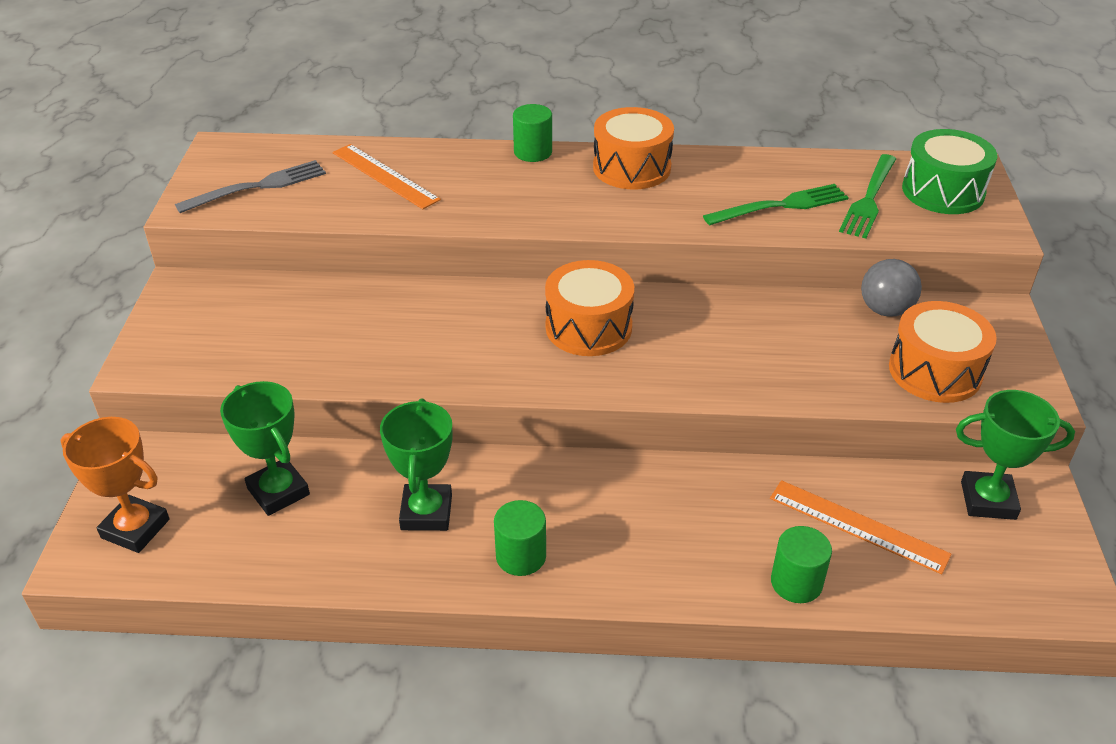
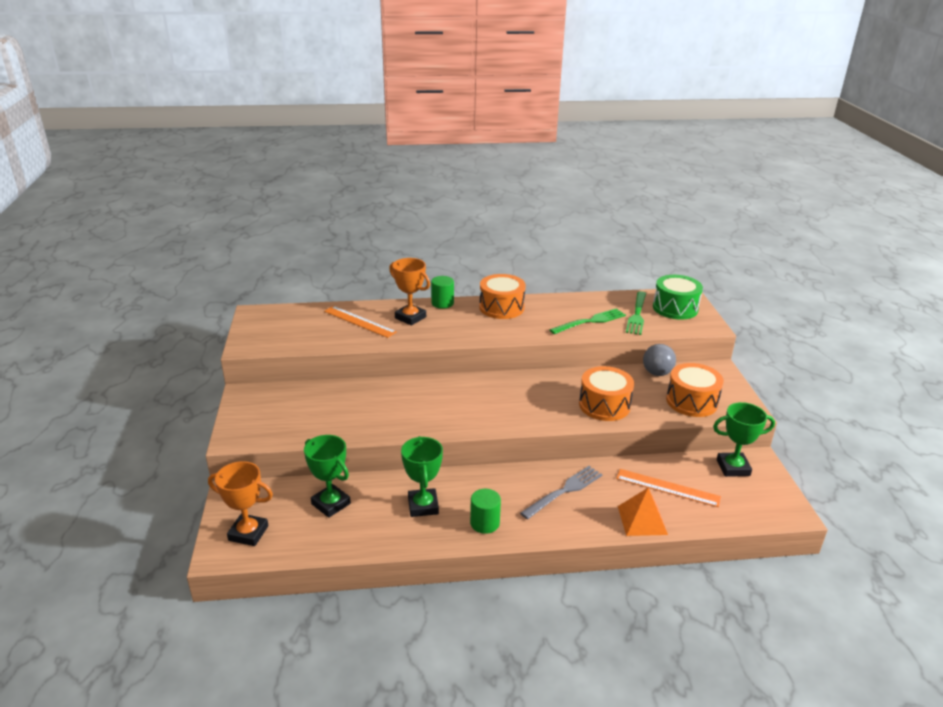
camera: 10 degrees left, 10 degrees down
(257, 187) = (284, 332): grey fork -> grey fork (564, 491)
(471, 175) = (410, 317): none -> orange trophy
(588, 327) = (495, 395): orange drum -> orange drum (604, 405)
(796, 583) = (642, 520): green cylinder -> orange pyramid

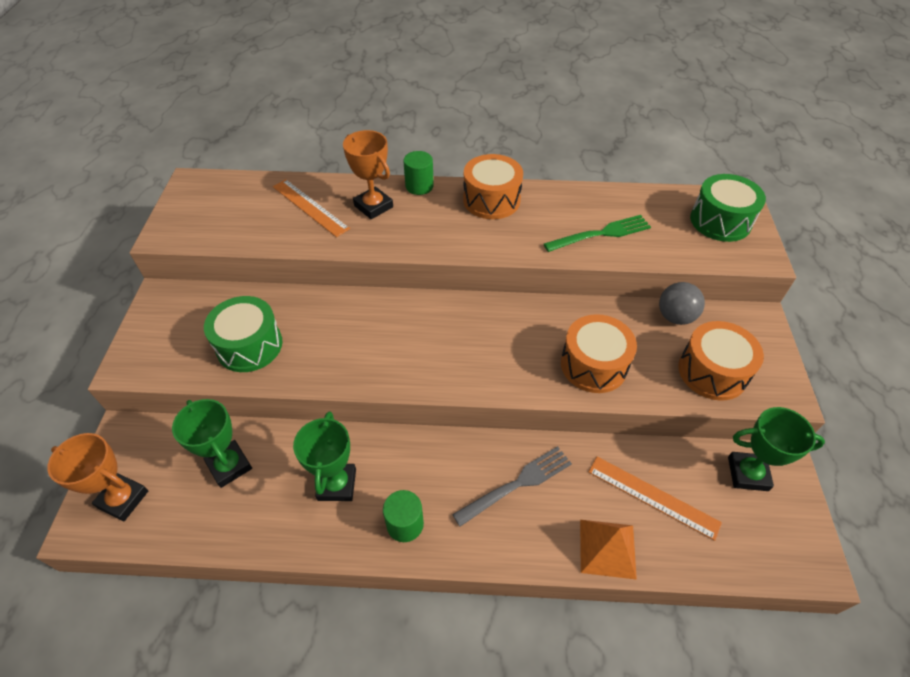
camera: 10 degrees right, 20 degrees up
(331, 417) = (249, 345): none -> green drum
(637, 314) = (666, 228): green fork -> none

